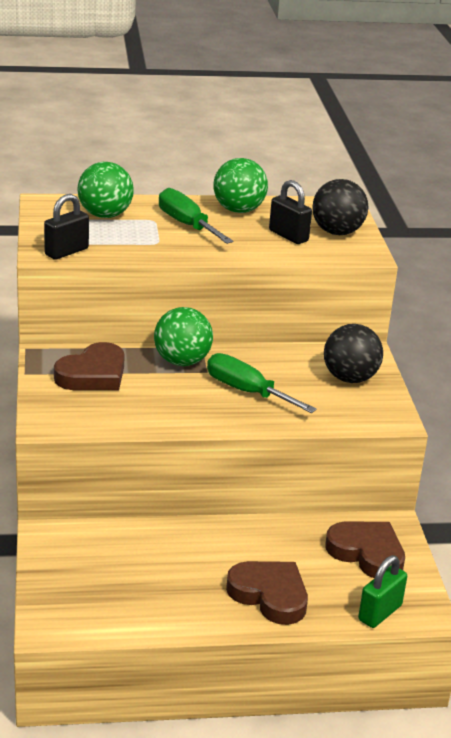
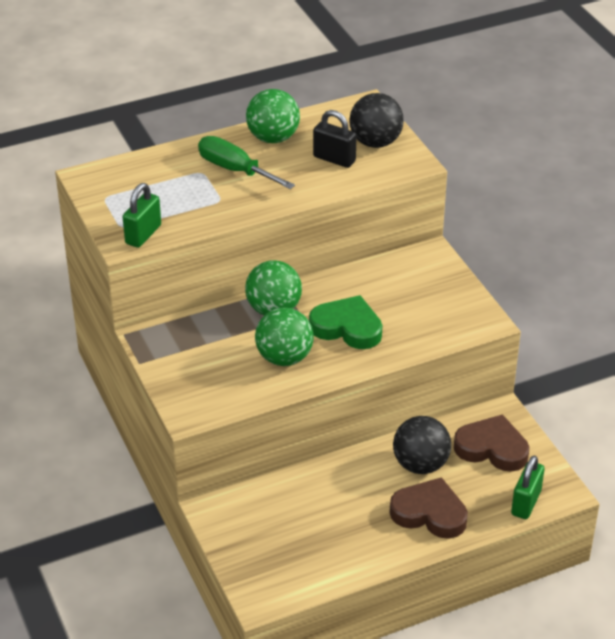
camera: 15 degrees left, 10 degrees up
(66, 252) = (143, 234): black padlock -> green padlock
(93, 374) = (202, 347): brown heart -> none
(105, 215) = (153, 178): green ball -> green ball (284, 358)
(247, 391) = (347, 327): green screwdriver -> green heart
(350, 378) = (429, 287): black ball -> black ball (420, 464)

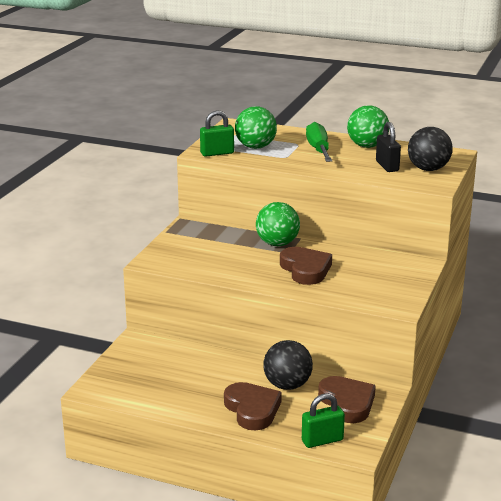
camera: 45 degrees right, 15 degrees down
(284, 358) = (244, 265): green ball -> green ball (255, 147)
(347, 327) = (305, 269): green heart -> brown heart

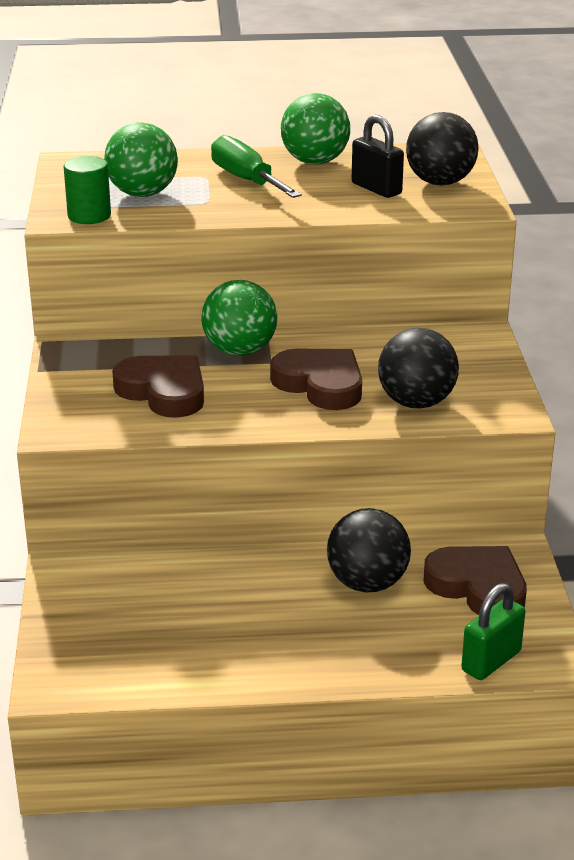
camera: 25 degrees left, 5 degrees up
(217, 153) = (89, 216): green padlock -> green cylinder
(252, 409) = (346, 641): brown heart -> brown heart (164, 391)
(350, 290) = (416, 402): none -> black ball

